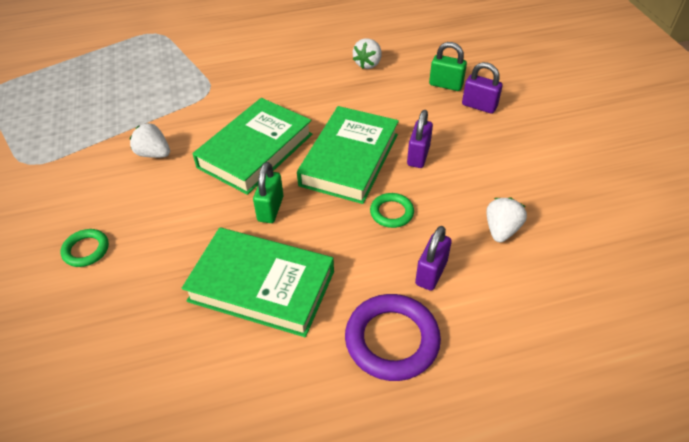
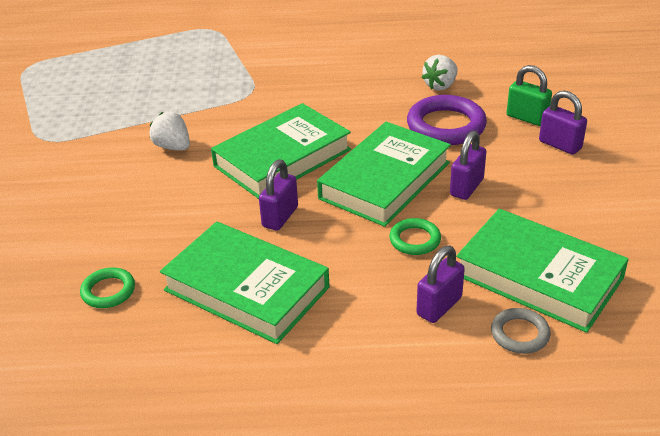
camera: 15 degrees right, 10 degrees down
(86, 250) = (77, 227): green ring -> green ring (108, 291)
(270, 209) = (280, 217): green padlock -> purple padlock
(392, 340) = (371, 363): purple ring -> purple ring (446, 126)
(501, 230) = (539, 276): white strawberry -> green book
(503, 287) = (519, 334): none -> grey ring

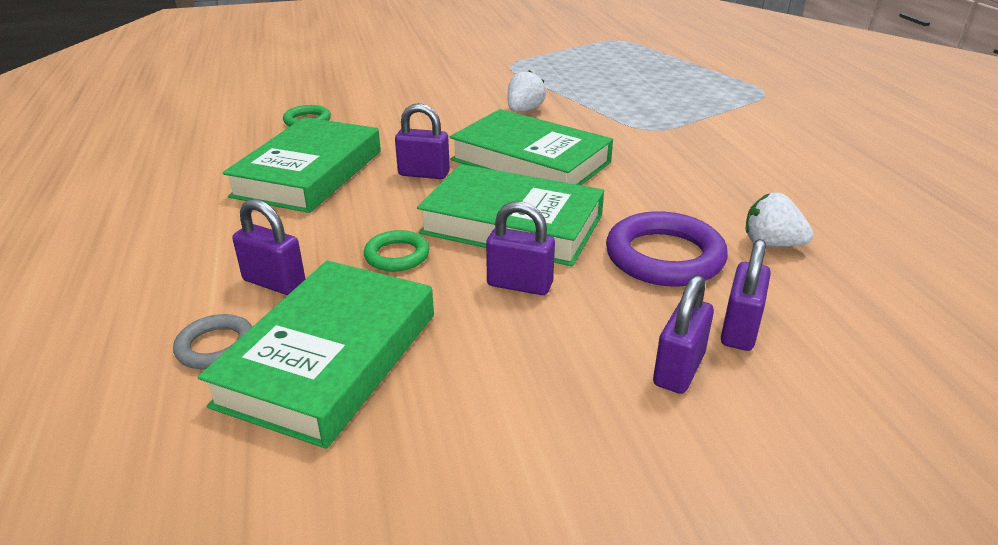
camera: 75 degrees right, 5 degrees down
(527, 118) = (739, 330): green padlock -> purple padlock

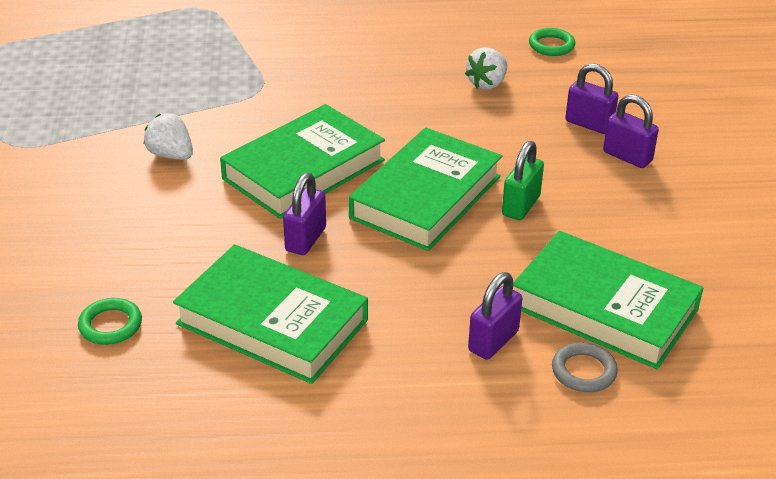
camera: 80 degrees left, 5 degrees up
(397, 255) = (463, 266): green ring -> green ring (551, 45)
(519, 284) = (521, 206): purple padlock -> green padlock
(664, 257) = (495, 132): purple ring -> none

